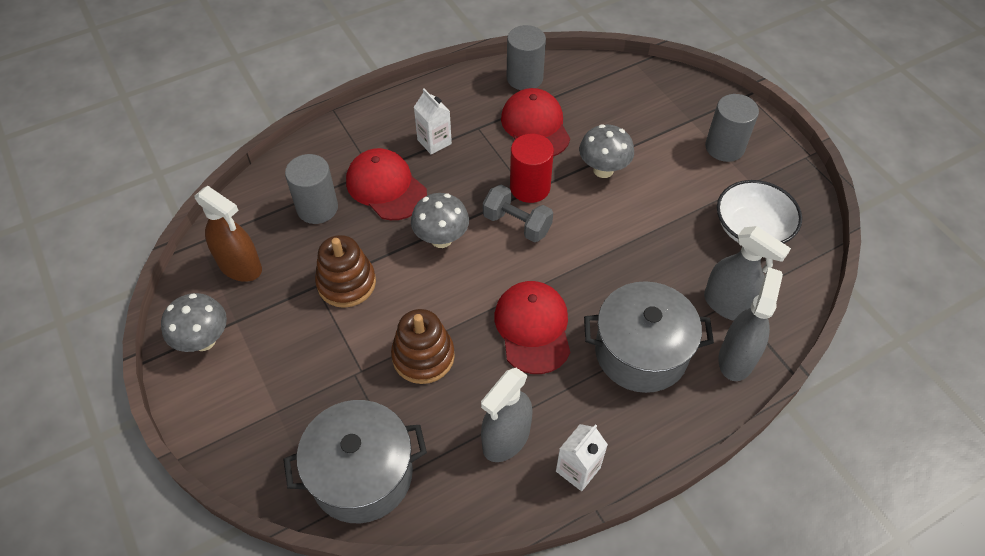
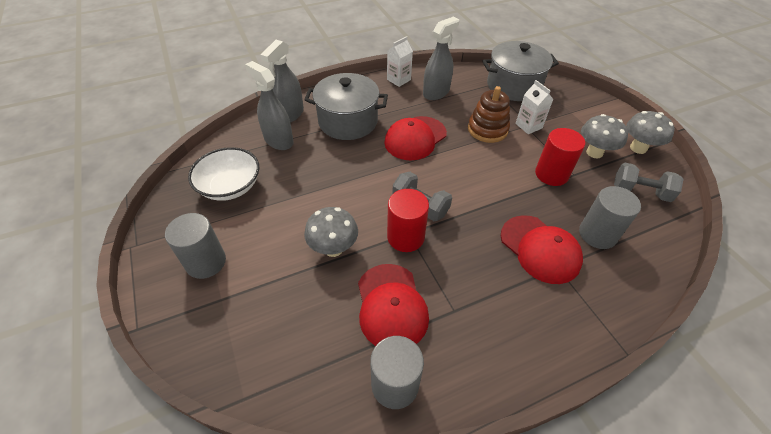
camera: 175 degrees left, 5 degrees down
(240, 266) = (640, 192): brown spray bottle -> grey dumbbell
(346, 283) = (551, 174): brown stacking toy -> red cylinder
(434, 142) = (500, 296): white carton -> white carton (528, 126)
(441, 239) = (483, 199): grey mushroom -> grey mushroom (594, 152)
(533, 328) = (415, 138): red cap -> red cap turned 45 degrees clockwise

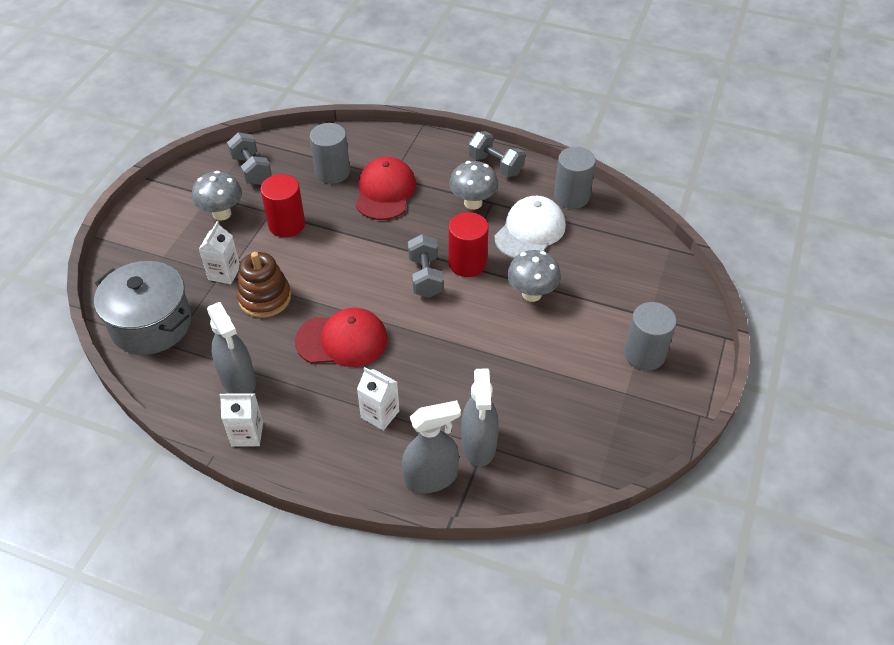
camera: 135 degrees left, 0 degrees up
(230, 186) = (574, 419): white bowl -> none
(348, 121) = (380, 414): grey pot -> white carton
(391, 306) = (530, 231): red cap -> white cap
(436, 92) = (238, 380): grey spray bottle -> grey spray bottle turned 120 degrees counterclockwise
(503, 361) = (495, 165): none -> grey dumbbell
(638, 148) = (183, 192): grey mushroom -> grey mushroom (473, 203)

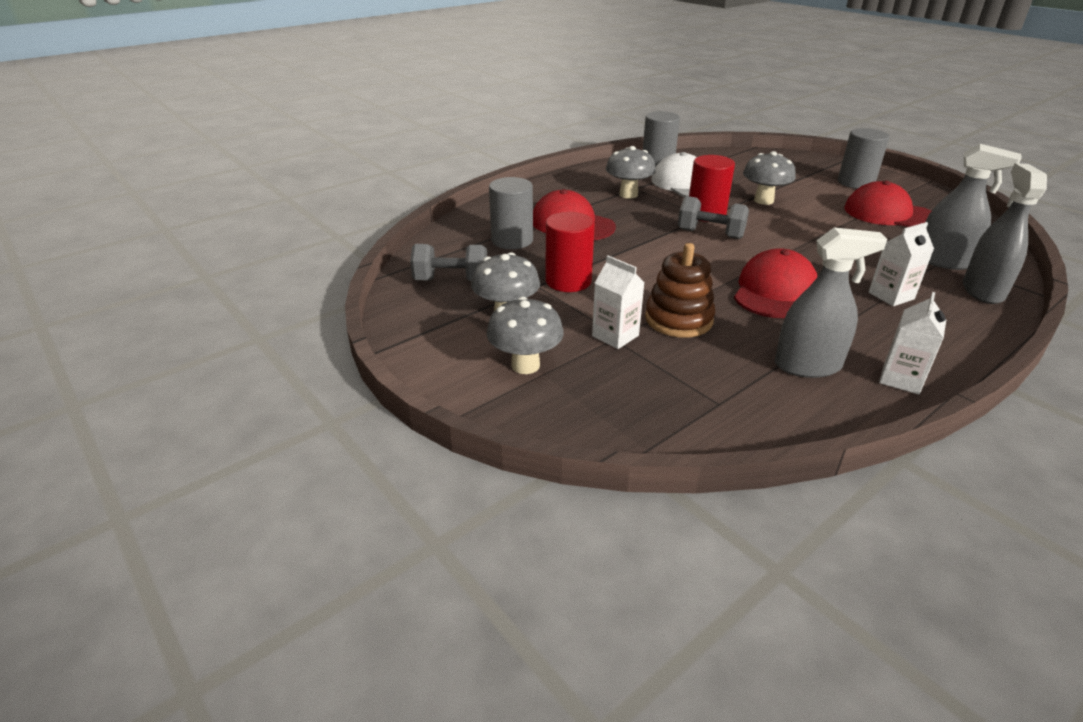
camera: 60 degrees left, 15 degrees down
(151, 324) = (669, 410): grey pot -> none
(167, 245) = (525, 365): none -> grey mushroom
(495, 165) = (589, 176): grey dumbbell -> none
(571, 392) = (889, 214): none -> red cap

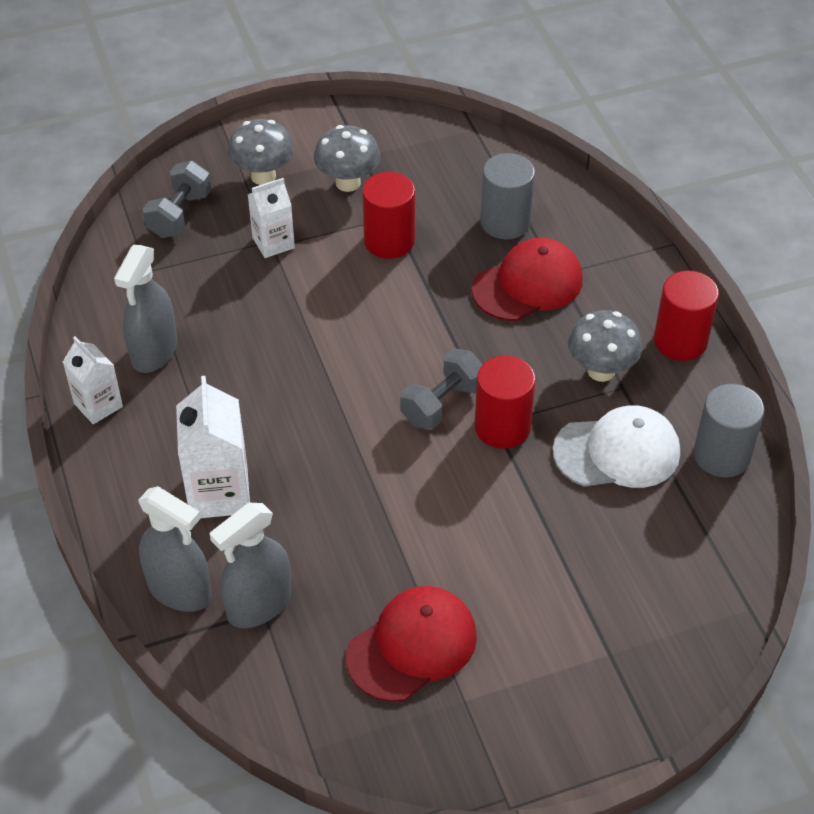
camera: 110 degrees right, 15 degrees up
(451, 280) = (433, 159): grey dumbbell -> grey dumbbell (180, 215)
(582, 178) = (680, 341): none -> red cylinder
(678, 319) = (274, 296): brown stacking toy -> none
(763, 200) = (520, 515): grey mushroom -> none
(774, 291) = (283, 395): red cap -> none
(855, 182) = (543, 685): grey cylinder -> none
(891, 296) = (219, 492): white carton -> white carton, size x1.59

